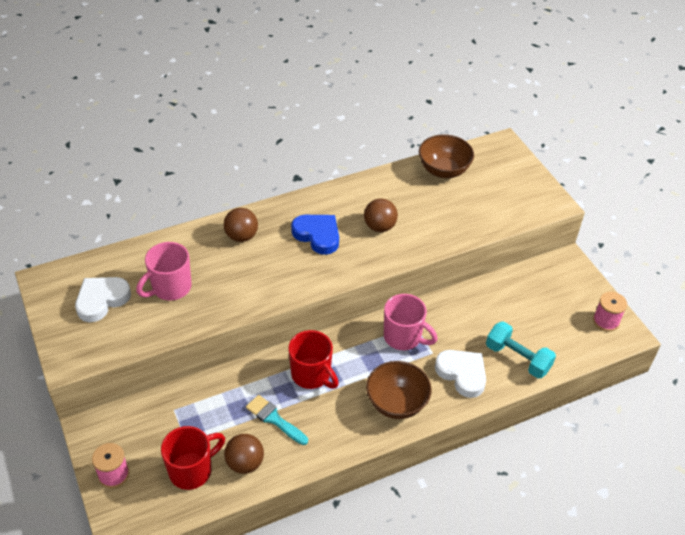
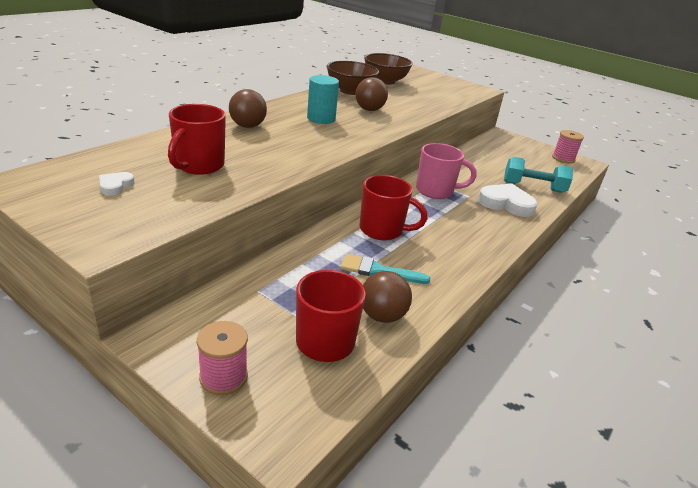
camera: 30 degrees left, 15 degrees down
(101, 300) = (115, 186): white heart -> white heart, size x0.49
(170, 288) = (198, 166): pink mug -> red mug
(317, 235) = (321, 119): blue heart -> turquoise cylinder
(396, 403) = (477, 233): brown bowl -> brown bowl (350, 91)

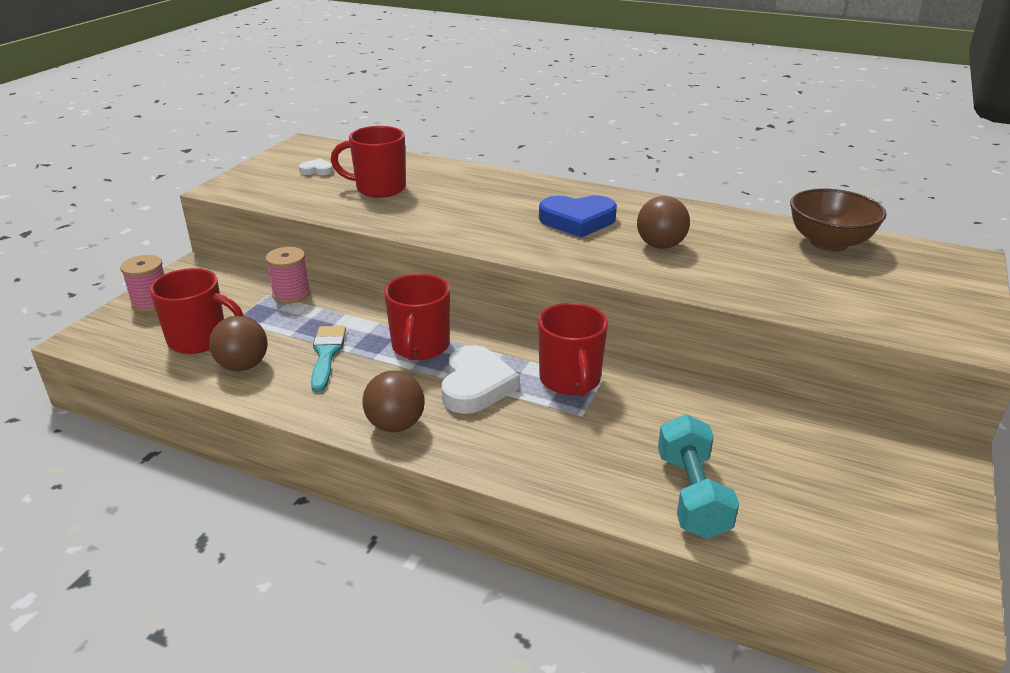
camera: 80 degrees right, 0 degrees up
(247, 126) = (502, 189): brown ball -> brown ball (395, 425)
(321, 119) = (577, 220): turquoise cylinder -> blue heart
(350, 91) = (724, 224): brown bowl -> none
(436, 191) = (570, 380): pink mug -> red mug
(506, 204) = (586, 457): white heart -> white heart (476, 385)
(563, 158) = (919, 555): pink spool -> pink spool (291, 294)

